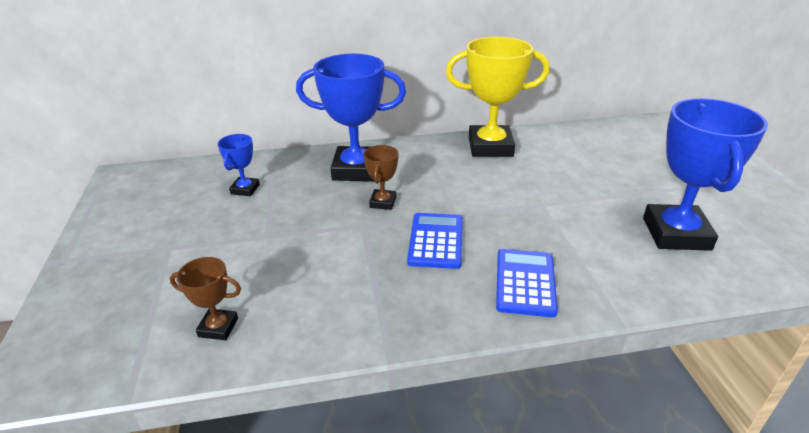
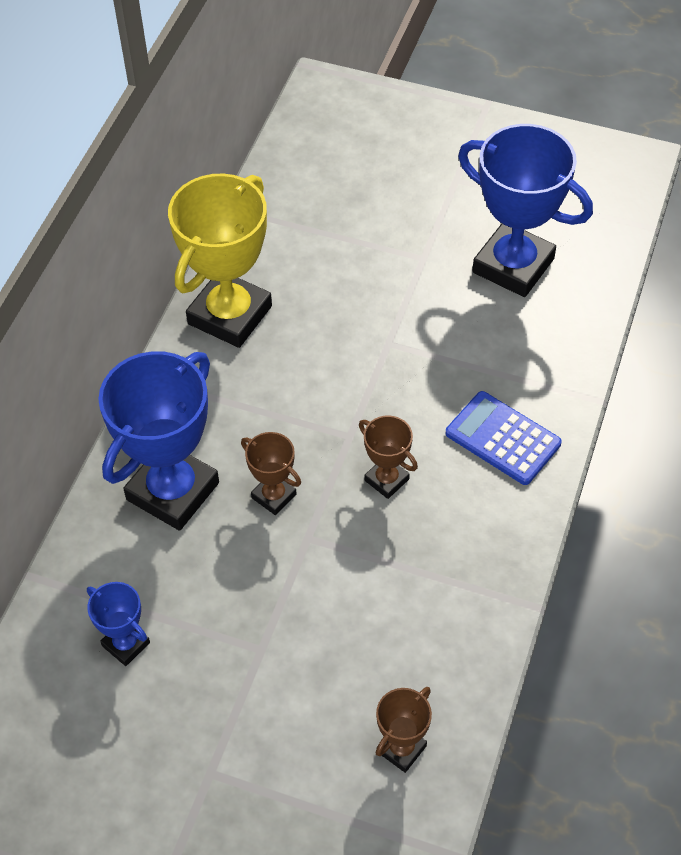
camera: 60 degrees left, 20 degrees up
(436, 241) = (386, 480): blue calculator -> brown trophy

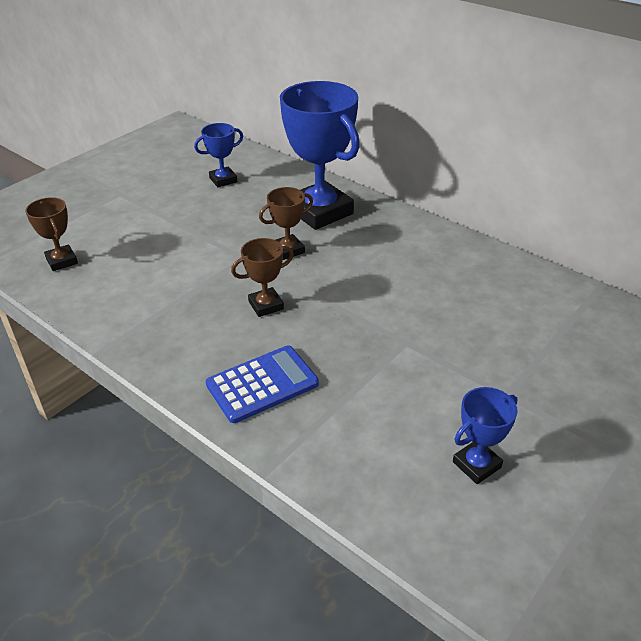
camera: 110 degrees right, 15 degrees down
(230, 315) = (472, 263): yellow trophy -> none
(513, 265) = (476, 465): blue trophy -> blue trophy, size x0.48

